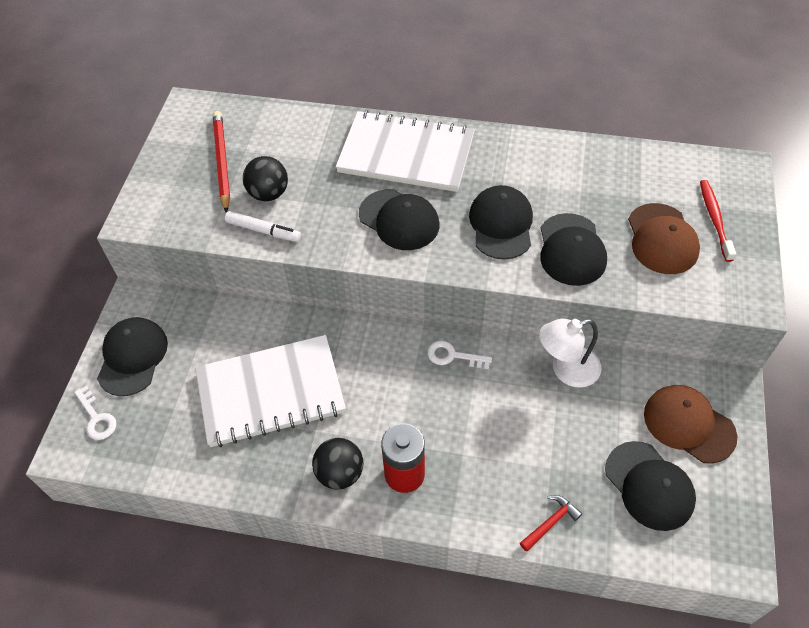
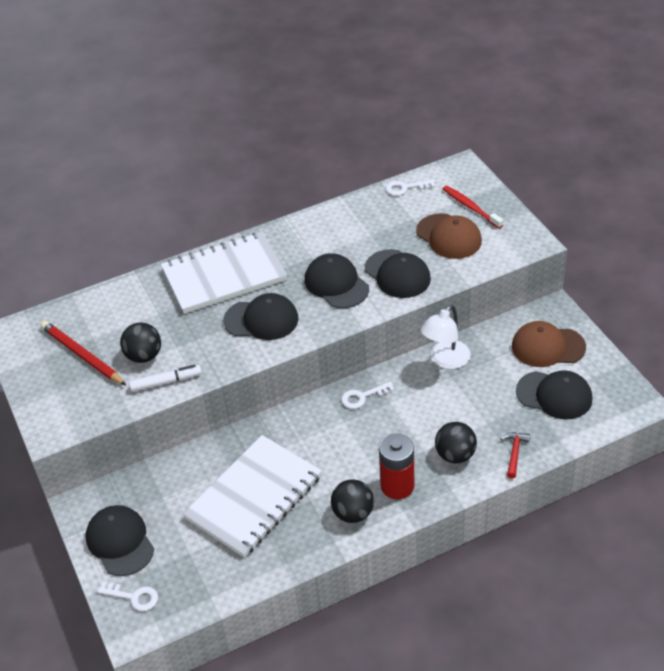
camera: 35 degrees left, 10 degrees down
(488, 481) = (455, 455): none -> black ball
(661, 160) = (405, 188): none -> white key

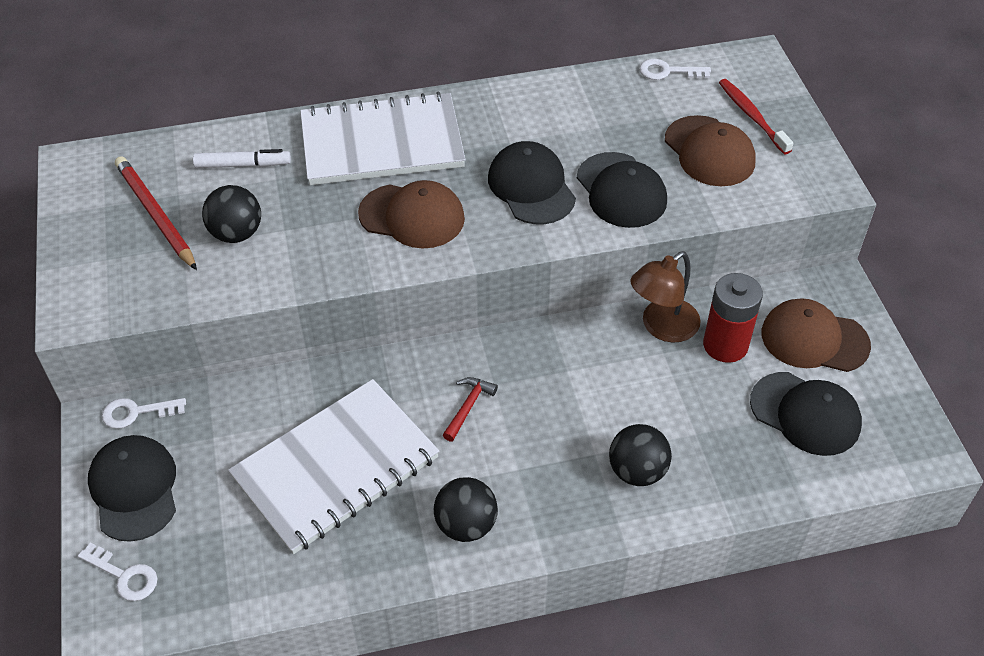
camera: 10 degrees right, 5 degrees up
(166, 382) = (253, 277): white marker -> white marker (243, 165)
(261, 320) = (412, 216): black cap -> brown cap
(362, 397) = (530, 354): white key -> white key (136, 412)
(397, 486) = (541, 498): red battery -> red battery (725, 345)
(445, 360) = (662, 327): white lamp -> brown lamp
(514, 453) = (724, 488): red hammer -> red hammer (468, 407)

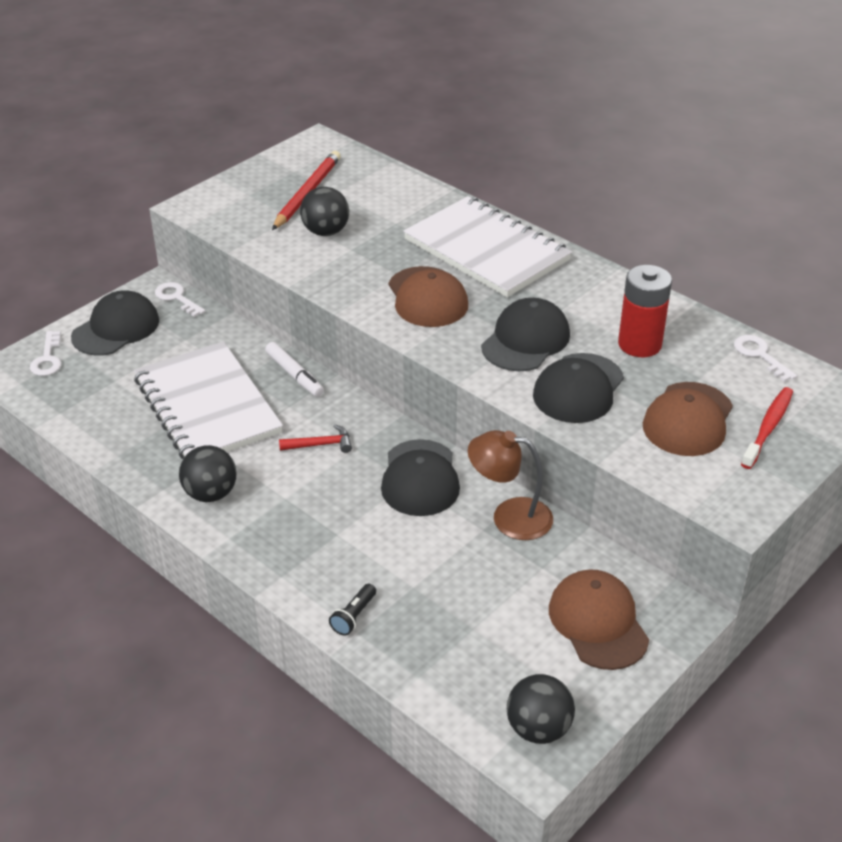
camera: 55 degrees right, 10 degrees down
(243, 165) = (392, 203): white marker -> white marker (294, 375)
(335, 467) = (207, 406): white notebook -> white notebook turned 45 degrees clockwise
(637, 471) = (341, 566): black ball -> black ball (538, 728)
(702, 493) = (353, 616): none -> black flashlight
(725, 345) = (530, 565): red battery -> red battery (639, 344)
(805, 414) = (502, 651): black cap -> black cap (420, 478)

